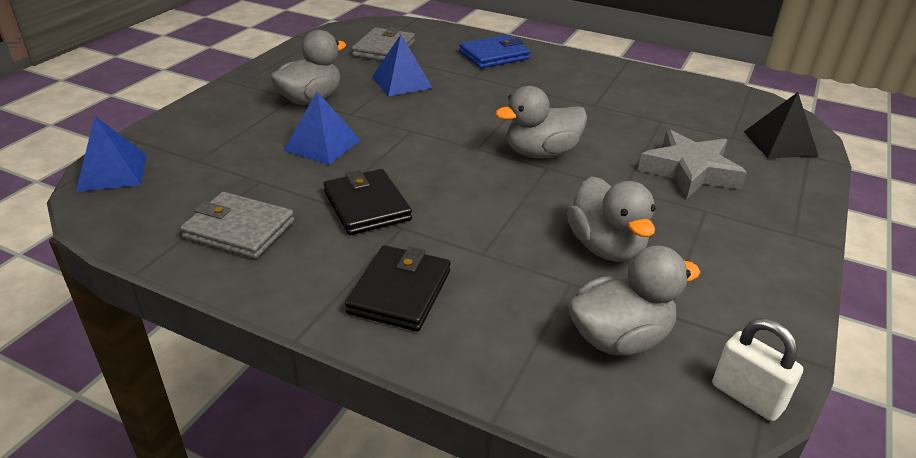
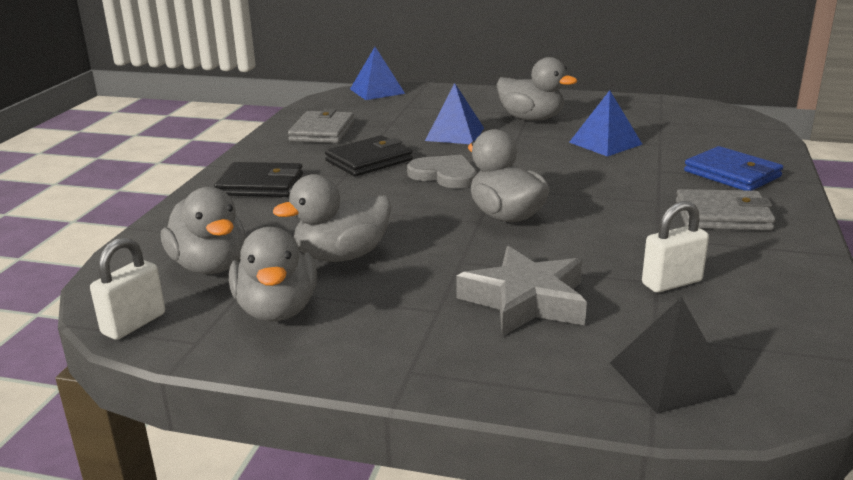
camera: 80 degrees right, 10 degrees down
(384, 49) = (676, 127): grey wallet -> grey wallet (722, 215)
(433, 167) = (444, 175): none -> grey heart
(663, 116) = (671, 283): none -> white padlock
(711, 294) = (277, 310): none -> grey duck

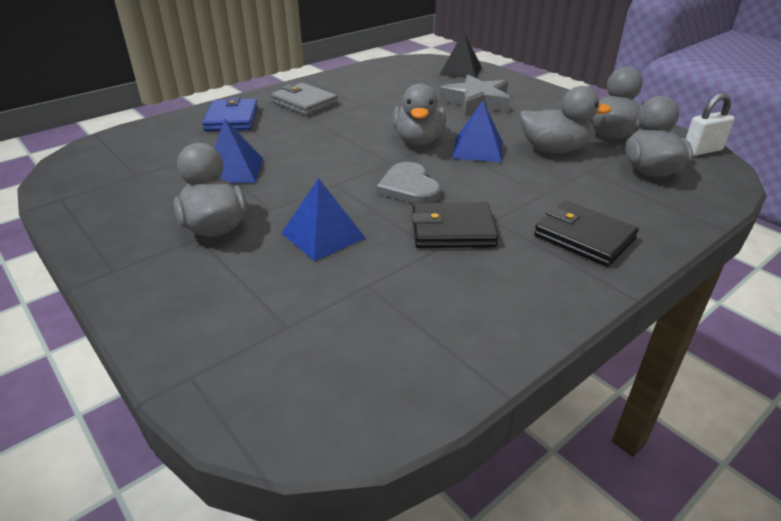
camera: 145 degrees left, 10 degrees up
(322, 131) = (457, 310): grey wallet -> none
(377, 91) = (261, 407): blue pyramid -> blue pyramid (477, 149)
(671, 283) = (399, 89): white padlock -> none

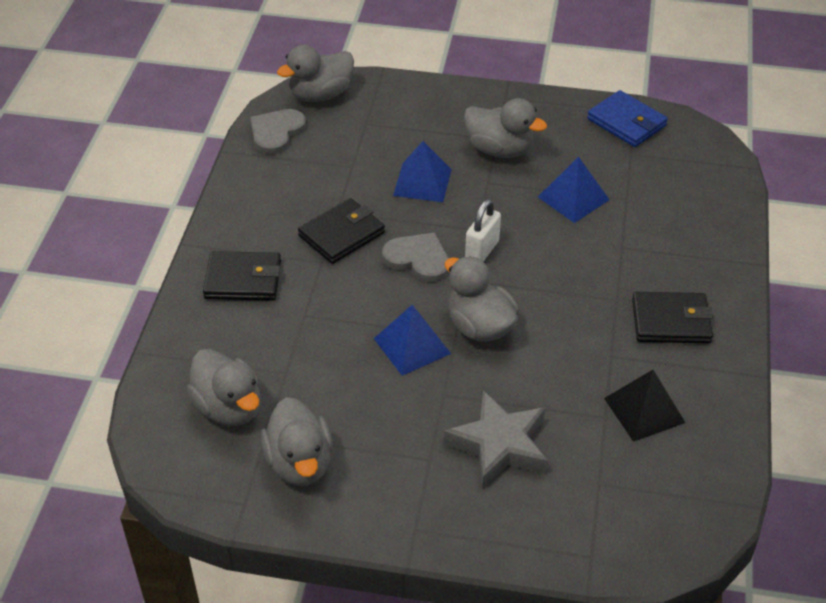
camera: 140 degrees right, 10 degrees up
(232, 119) = (688, 253): blue wallet -> blue wallet (626, 122)
(304, 103) = (671, 321): grey wallet -> black wallet
(407, 380) = (276, 132): none -> grey heart
(460, 71) = (606, 529): black pyramid -> black pyramid (644, 410)
(553, 149) = (340, 390): grey duck -> grey duck (320, 95)
(702, 150) = (187, 484): white padlock -> white padlock (482, 250)

